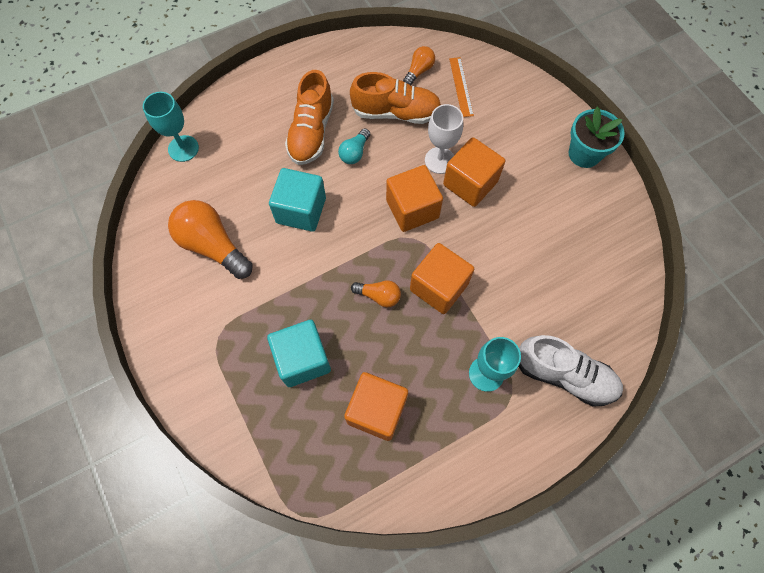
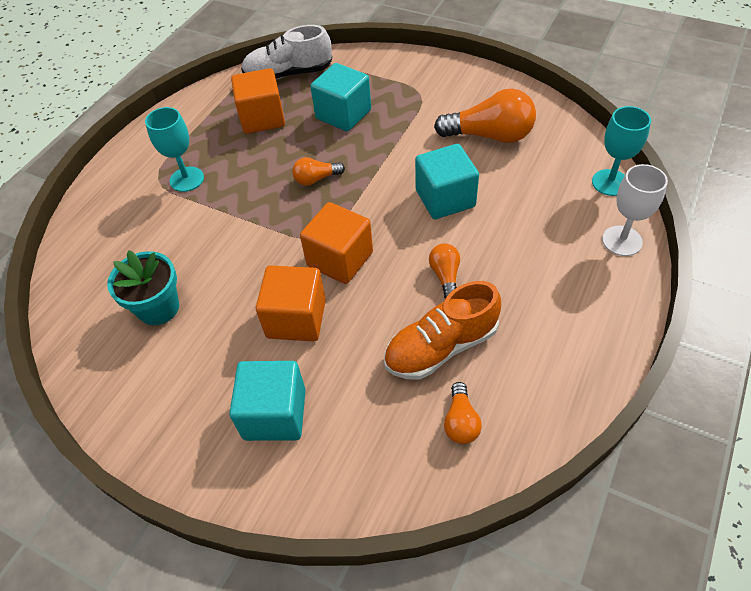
camera: 150 degrees right, 15 degrees down
(311, 132) = (510, 268): orange shoe -> none
(354, 152) = (445, 276): turquoise light bulb -> orange light bulb
(439, 160) = (347, 323): white goblet -> white goblet (622, 241)
(439, 287) = (267, 213): orange cube -> none
(461, 86) = (389, 434): orange ruler -> none
(517, 133) = (275, 414): none -> turquoise cube
(564, 375) = (115, 212): white shoe -> white shoe (288, 74)
(584, 154) = (173, 438): turquoise flower pot -> turquoise flower pot (158, 308)

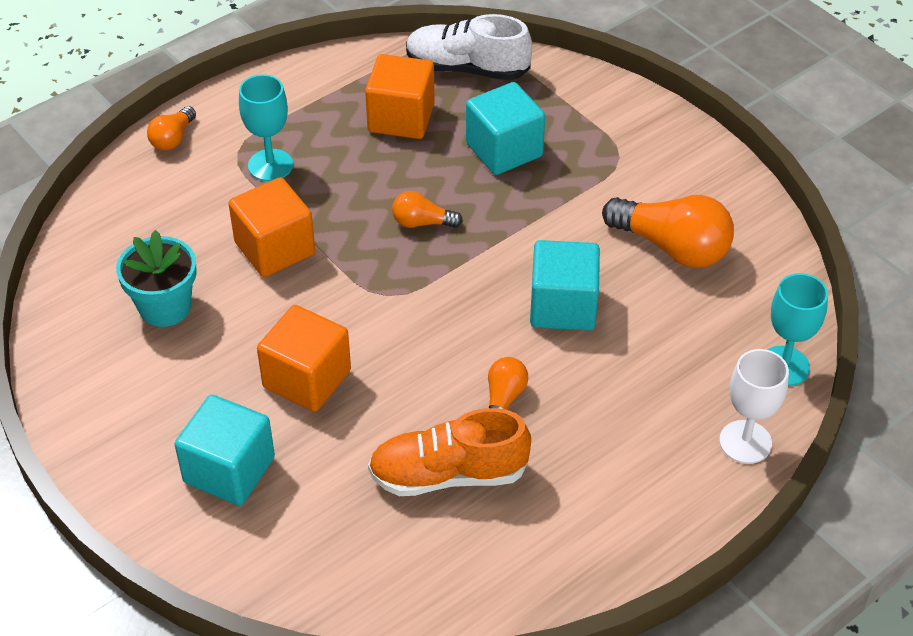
camera: 20 degrees right, 5 degrees down
(340, 259) = (394, 331): orange cube -> orange cube (275, 248)
(460, 421) = (420, 560): orange light bulb -> orange light bulb (173, 138)

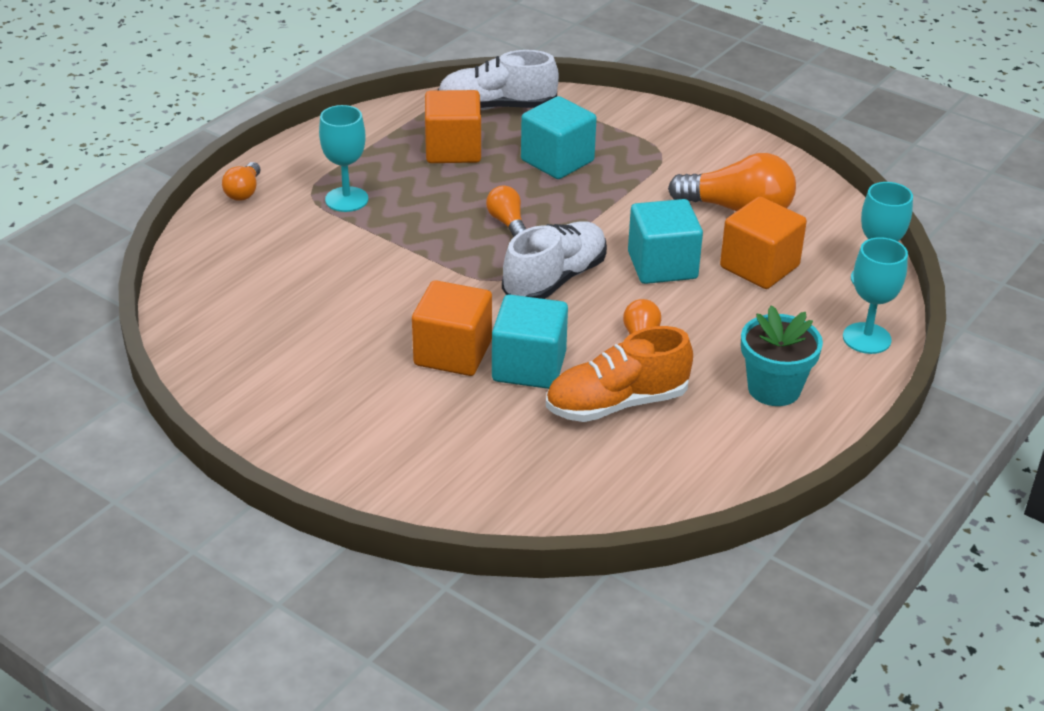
camera: 15 degrees left, 10 degrees down
(165, 307) = (292, 319): turquoise flower pot -> turquoise flower pot (774, 389)
(229, 470) = (410, 433): turquoise cube -> turquoise cube (529, 366)
(275, 248) = (378, 260): orange cube -> orange cube (759, 267)
(422, 223) = (507, 223): orange light bulb -> orange light bulb turned 75 degrees clockwise
(444, 304) = (555, 279): none -> white shoe
(745, 442) = (866, 338): white goblet -> turquoise goblet

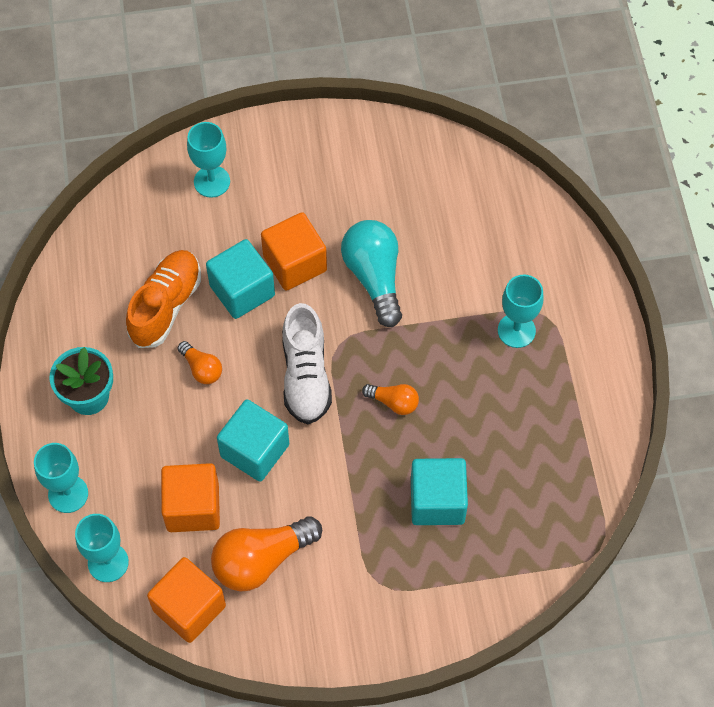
camera: 135 degrees right, 25 degrees up
(244, 192) = (585, 279): orange light bulb -> none
(400, 298) = (374, 277): none -> turquoise light bulb
(435, 469) = (212, 181): none -> turquoise goblet
(453, 150) = (518, 445): orange cube -> orange cube (189, 608)
(497, 107) = (552, 527): white shoe -> none

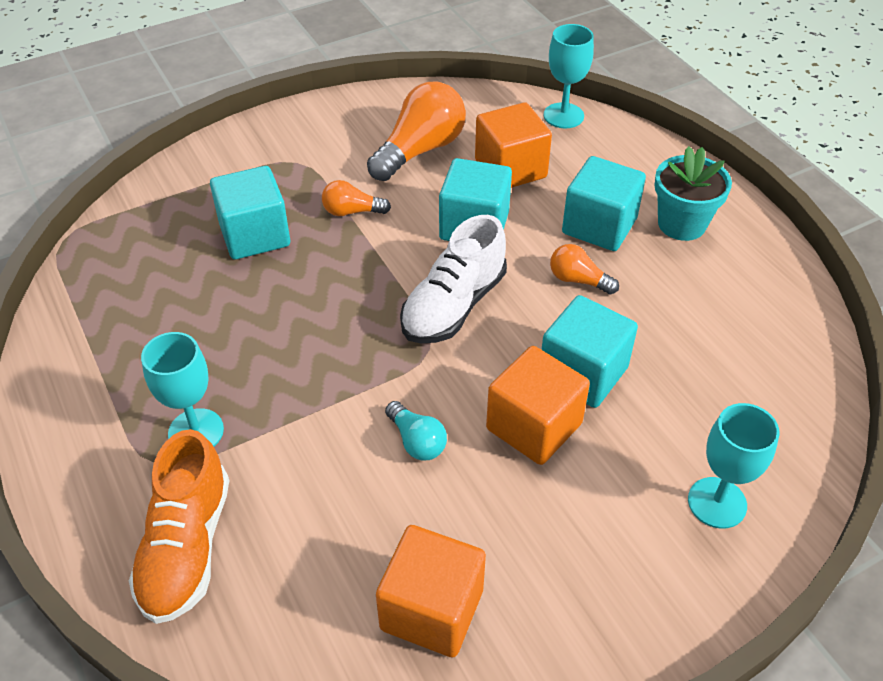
camera: 160 degrees right, 15 degrees down
(68, 494) = (638, 149): turquoise goblet -> none
(155, 416) = (599, 226): none -> turquoise cube
(166, 306) = (664, 330): orange shoe -> orange shoe (186, 547)
(189, 608) = (469, 106): orange cube -> orange cube (432, 609)
(305, 376) = (453, 306): white shoe -> white shoe turned 120 degrees counterclockwise
(374, 277) = (417, 441): turquoise light bulb -> turquoise light bulb, size x0.52
(393, 402) = (336, 308): orange light bulb -> orange light bulb (352, 211)

